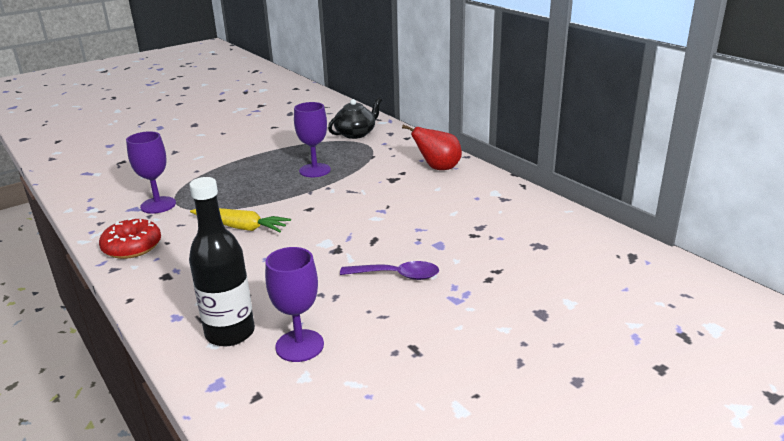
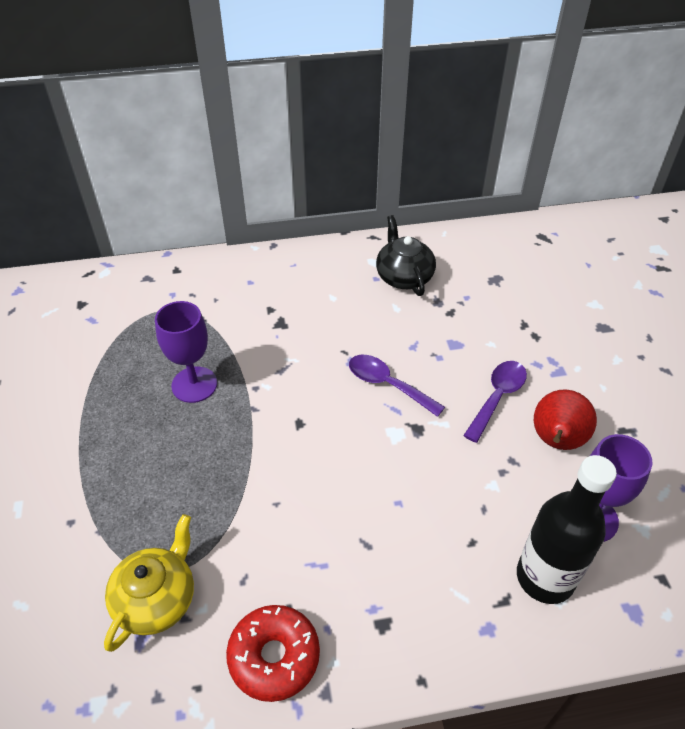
camera: 65 degrees left, 20 degrees up
(158, 205) = (157, 599): purple goblet -> yellow teapot
(240, 227) = (301, 508): yellow carrot -> none
(356, 134) = (116, 308): black teapot -> black teapot (403, 276)
(370, 229) = (388, 384): none -> purple spoon
(438, 168) = (284, 278): red pear -> red pear (556, 441)

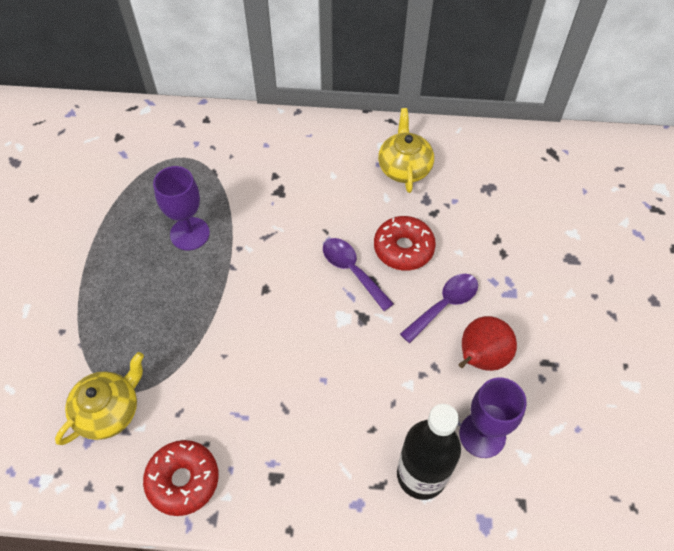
camera: 15 degrees right, 10 degrees up
(403, 276) = (404, 167): black teapot -> yellow teapot
(433, 352) = (403, 248): none -> red donut

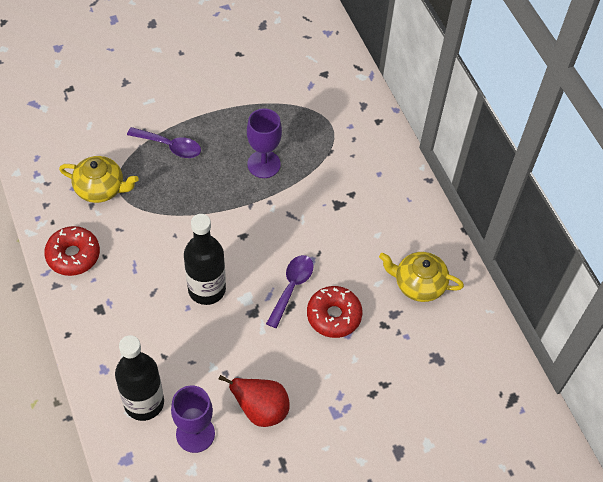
camera: 60 degrees right, 0 degrees up
(311, 351) = (207, 289): none -> black bottle
(404, 167) = (418, 284): yellow teapot -> yellow teapot turned 135 degrees counterclockwise
(444, 305) = (296, 366): purple spoon -> purple spoon (170, 146)

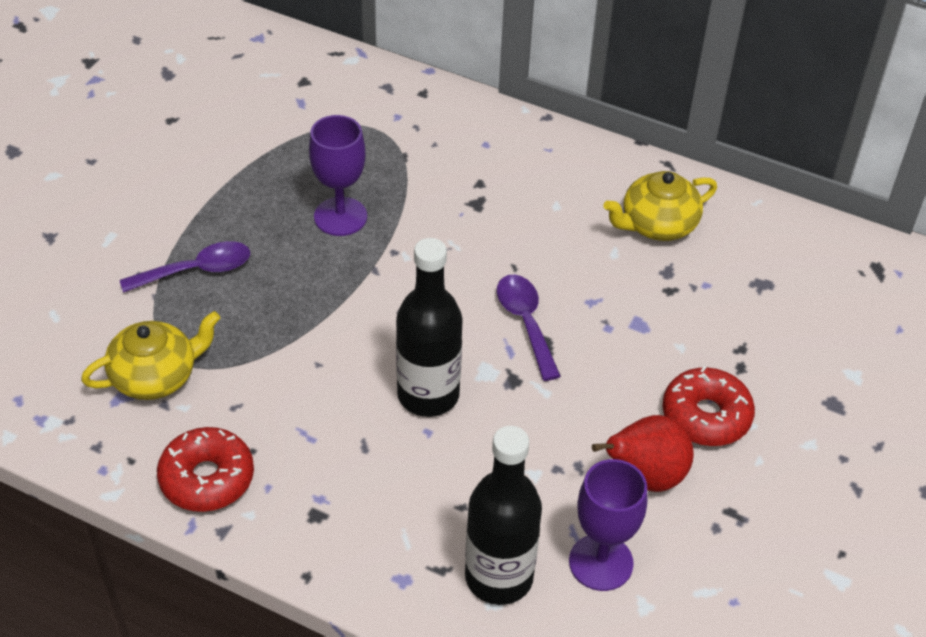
camera: 40 degrees left, 10 degrees down
(334, 316) = (606, 319): red donut -> red donut (706, 416)

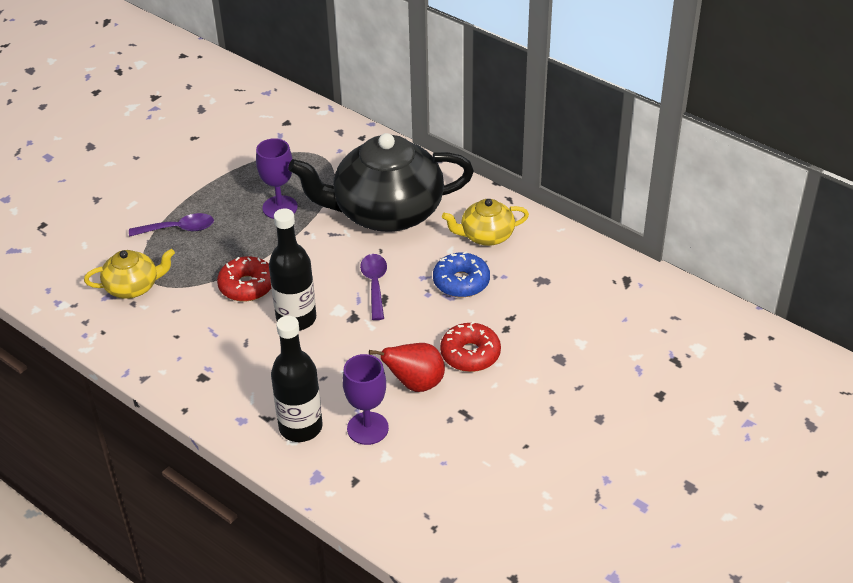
camera: 15 degrees right, 5 degrees down
(207, 478) = (144, 348): red donut -> red donut (247, 286)
(500, 205) = (386, 212): none -> black teapot
(649, 302) = (461, 282): none -> blue donut

